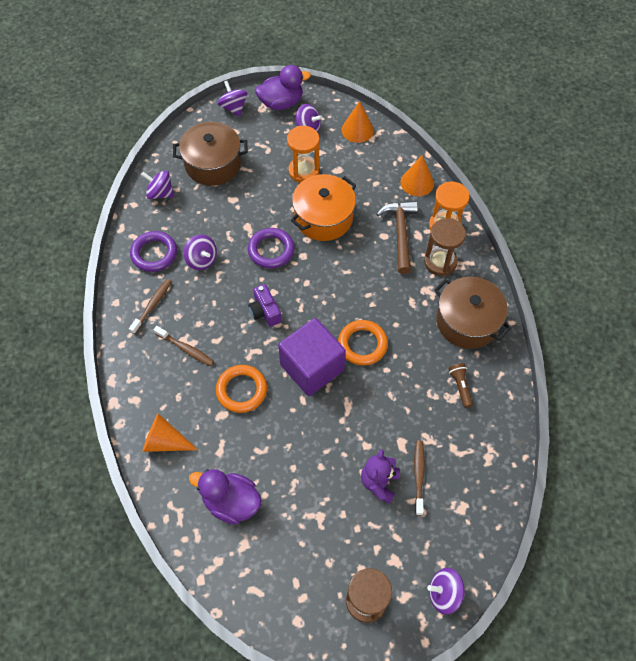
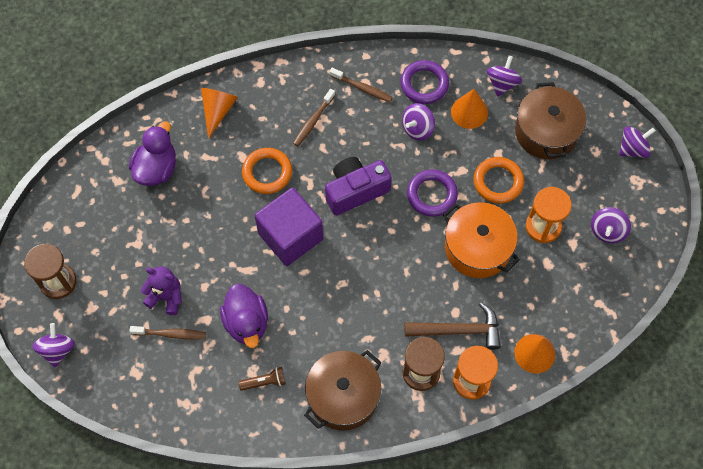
camera: 90 degrees right, 5 degrees up
(265, 311) = (355, 191): purple camera -> purple camera, size x1.62
(281, 103) = (646, 200): purple duck -> purple duck (246, 323)
(357, 130) = (611, 287): orange cone -> orange cone (469, 112)
(362, 344) = (316, 285): orange ring -> orange ring (498, 182)

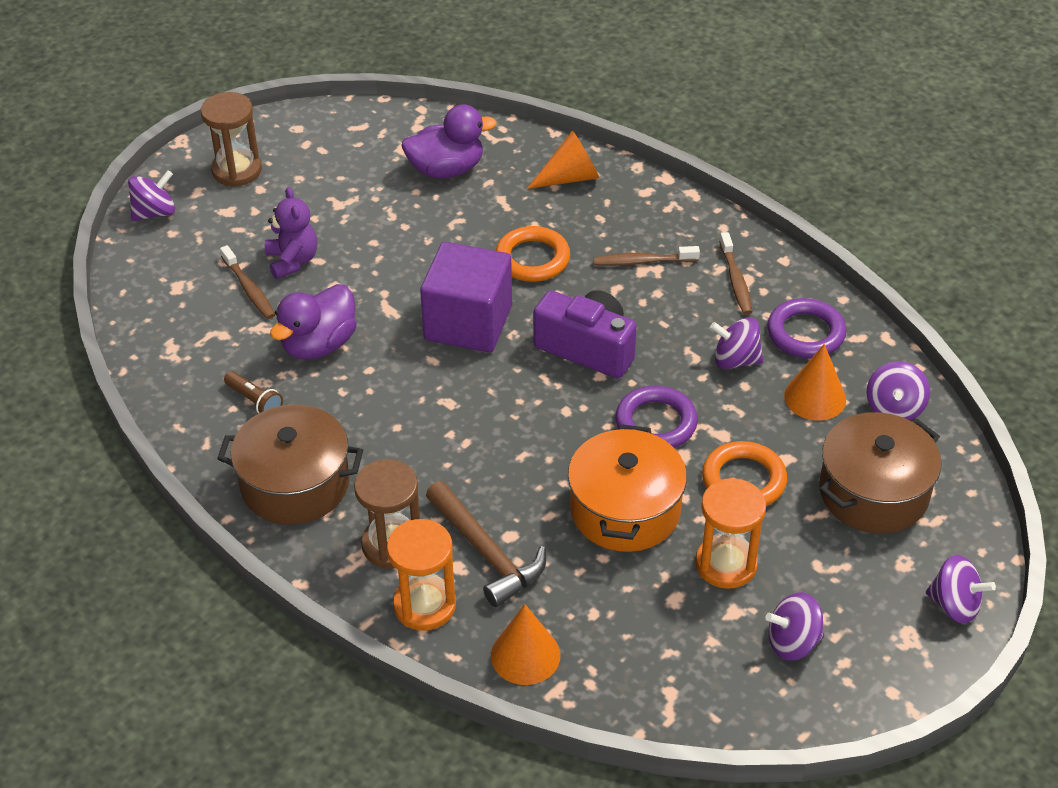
camera: 55 degrees right, 20 degrees down
(502, 83) = (894, 408): purple spinning top -> purple spinning top turned 120 degrees clockwise

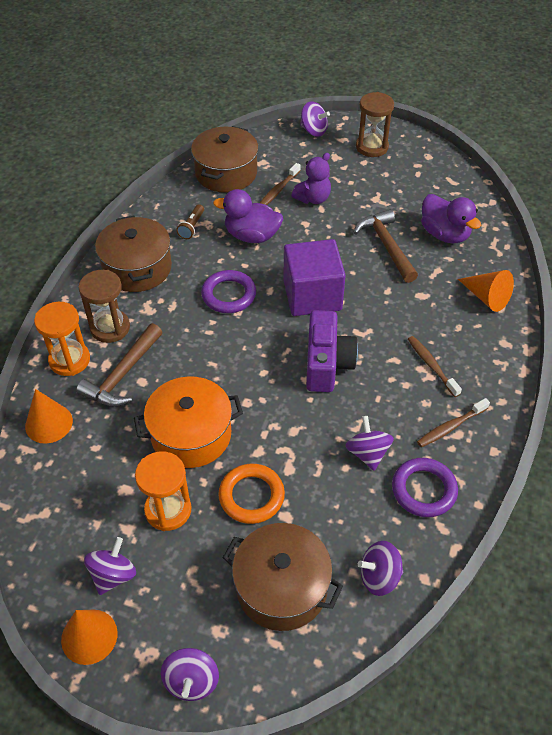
camera: 65 degrees right, 5 degrees up
(169, 331) = (226, 173): none -> brown pot
(430, 226) = (386, 246): none -> brown hammer
(532, 259) = (392, 306): orange ring -> none
(656, 423) = (279, 425): purple ring -> purple ring (229, 295)
(793, 642) = (113, 575): purple spinning top -> purple spinning top turned 60 degrees clockwise
(815, 397) = (359, 517): orange cone -> orange cone (89, 636)

